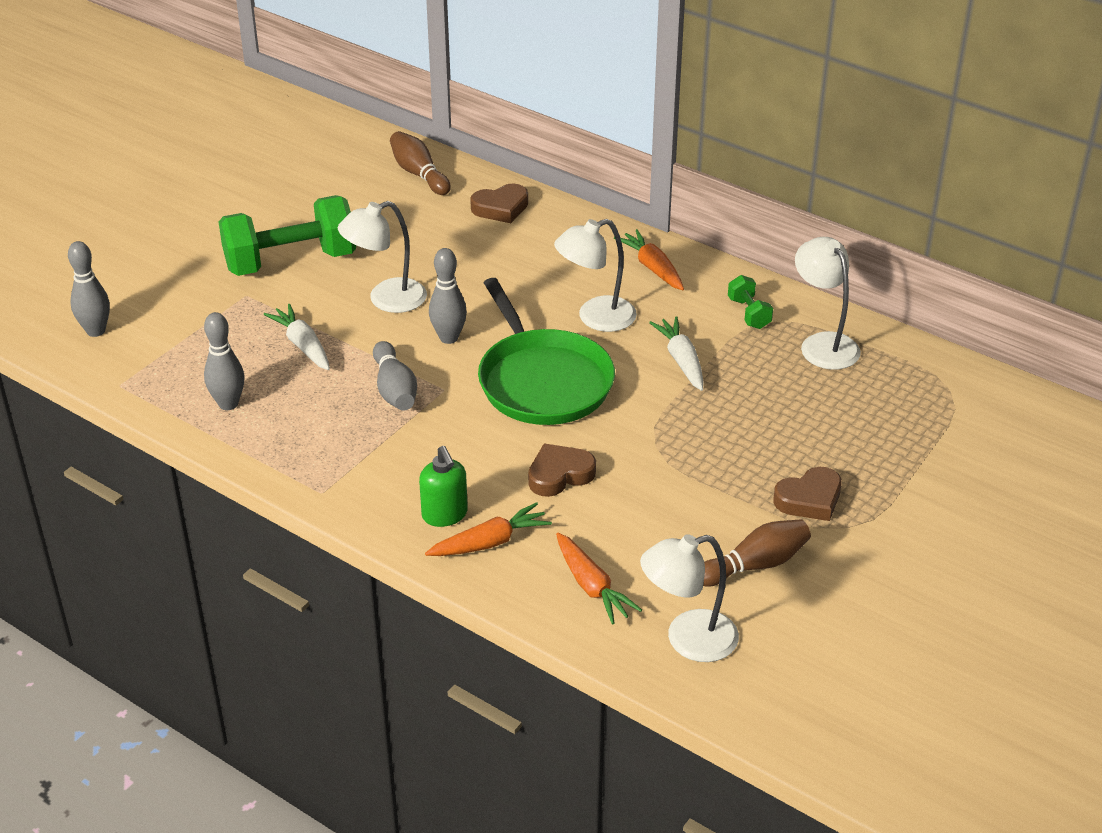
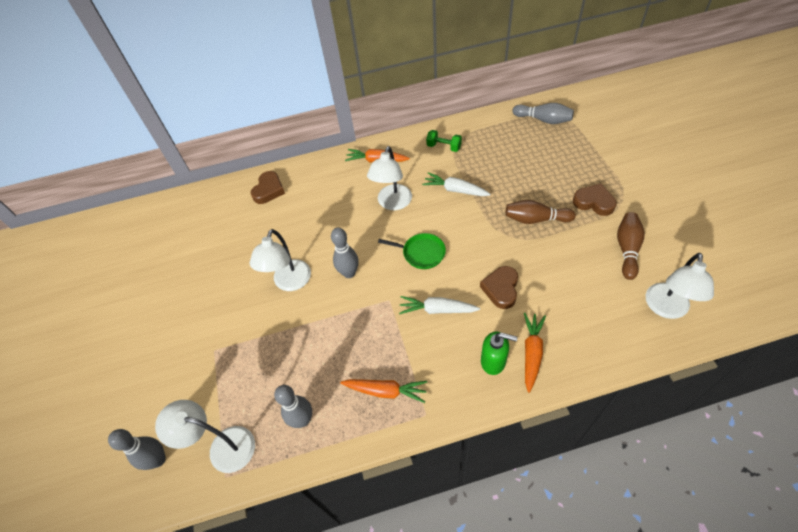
camera: 45 degrees left, 15 degrees up
(290, 262) = (209, 309): green dumbbell -> none
(302, 345) = (288, 347): white carrot -> white carrot (437, 309)
(394, 389) = (368, 323): grey bowling pin -> grey bowling pin (543, 120)
(419, 174) = (203, 207): brown bowling pin -> brown bowling pin (536, 219)
(542, 381) = (421, 253): green pan -> green pan, size x0.50
(592, 586) = (599, 326): orange carrot -> orange carrot (386, 391)
(809, 499) = (594, 202): brown heart -> brown heart turned 75 degrees counterclockwise
(823, 344) = (488, 135): white lamp -> white lamp (223, 447)

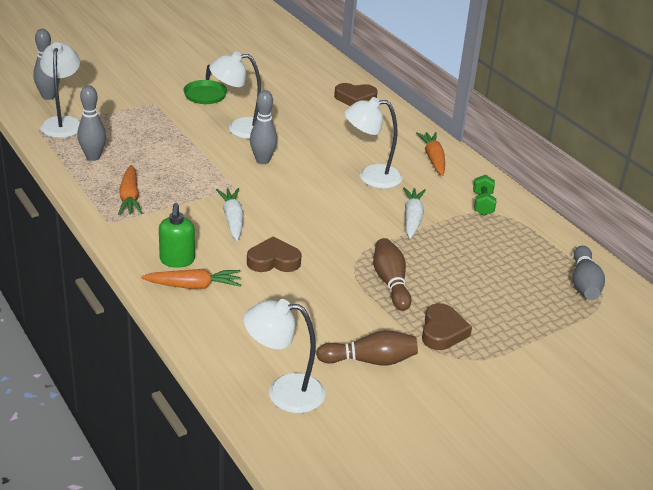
camera: 65 degrees right, 20 degrees down
(421, 253) = (305, 202): green pan -> green pan (205, 94)

